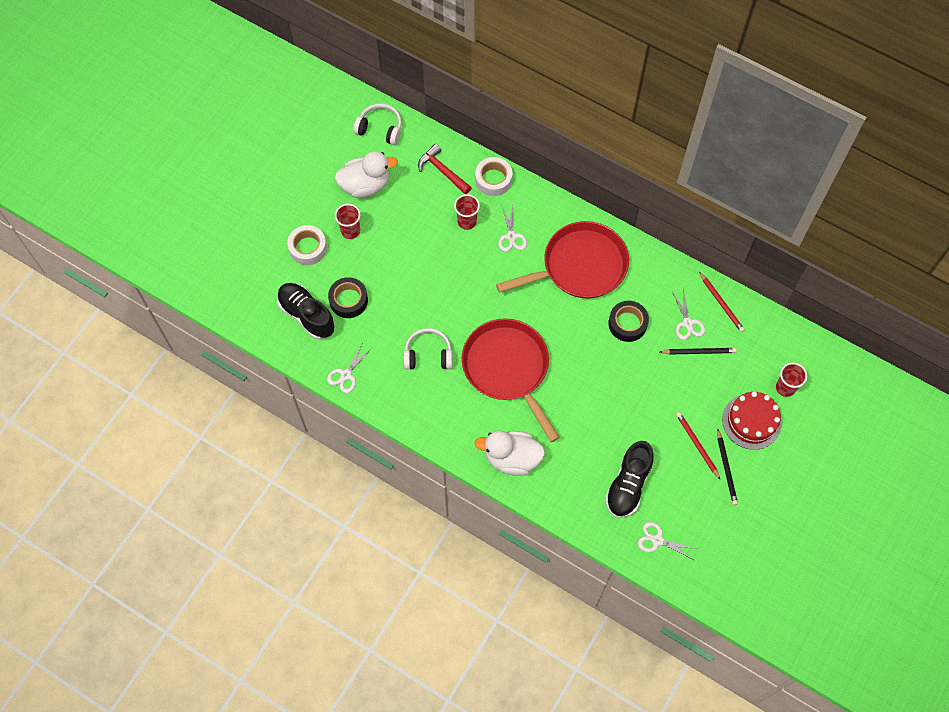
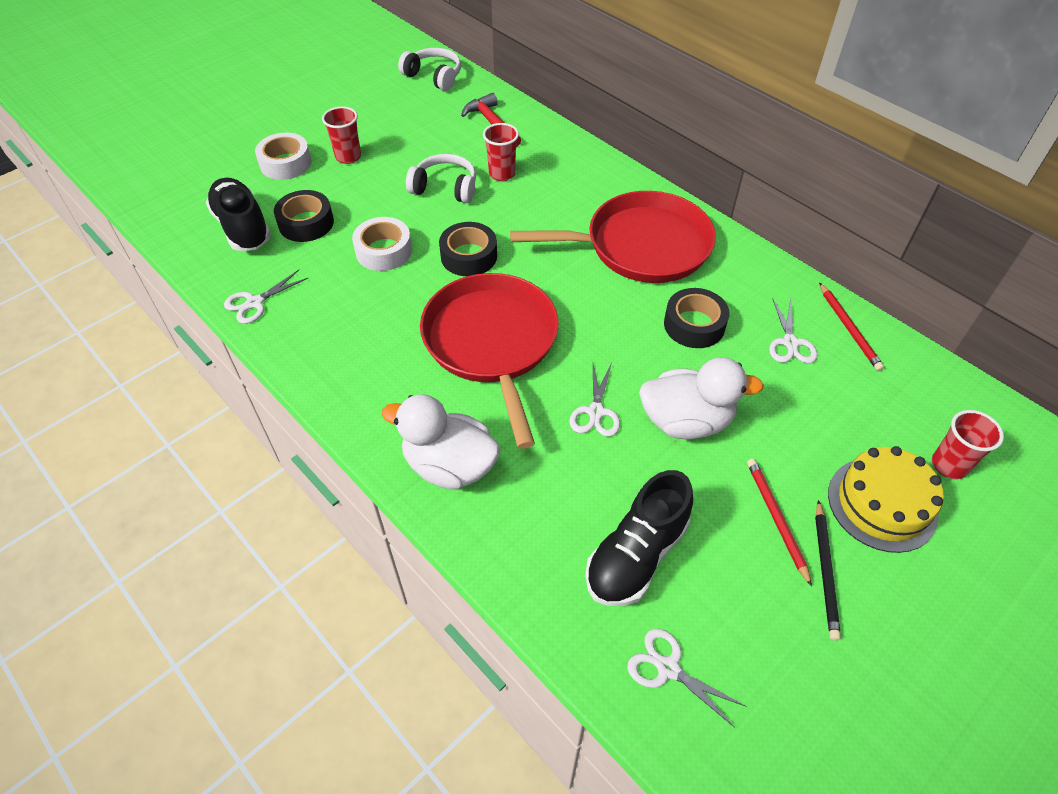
camera: 15 degrees right, 15 degrees down
(365, 185) = (390, 120): white duck -> white duck (686, 421)
(428, 355) = (382, 303): white headphones -> white headphones (445, 188)
(469, 302) = (469, 256): none -> black tape
(493, 179) = (553, 141): white tape -> white tape (384, 251)
(511, 236) = (555, 198): white scissors -> white scissors (596, 412)
(699, 352) = (802, 383): black pencil -> none
(751, 421) = (882, 504): red cake -> yellow cake

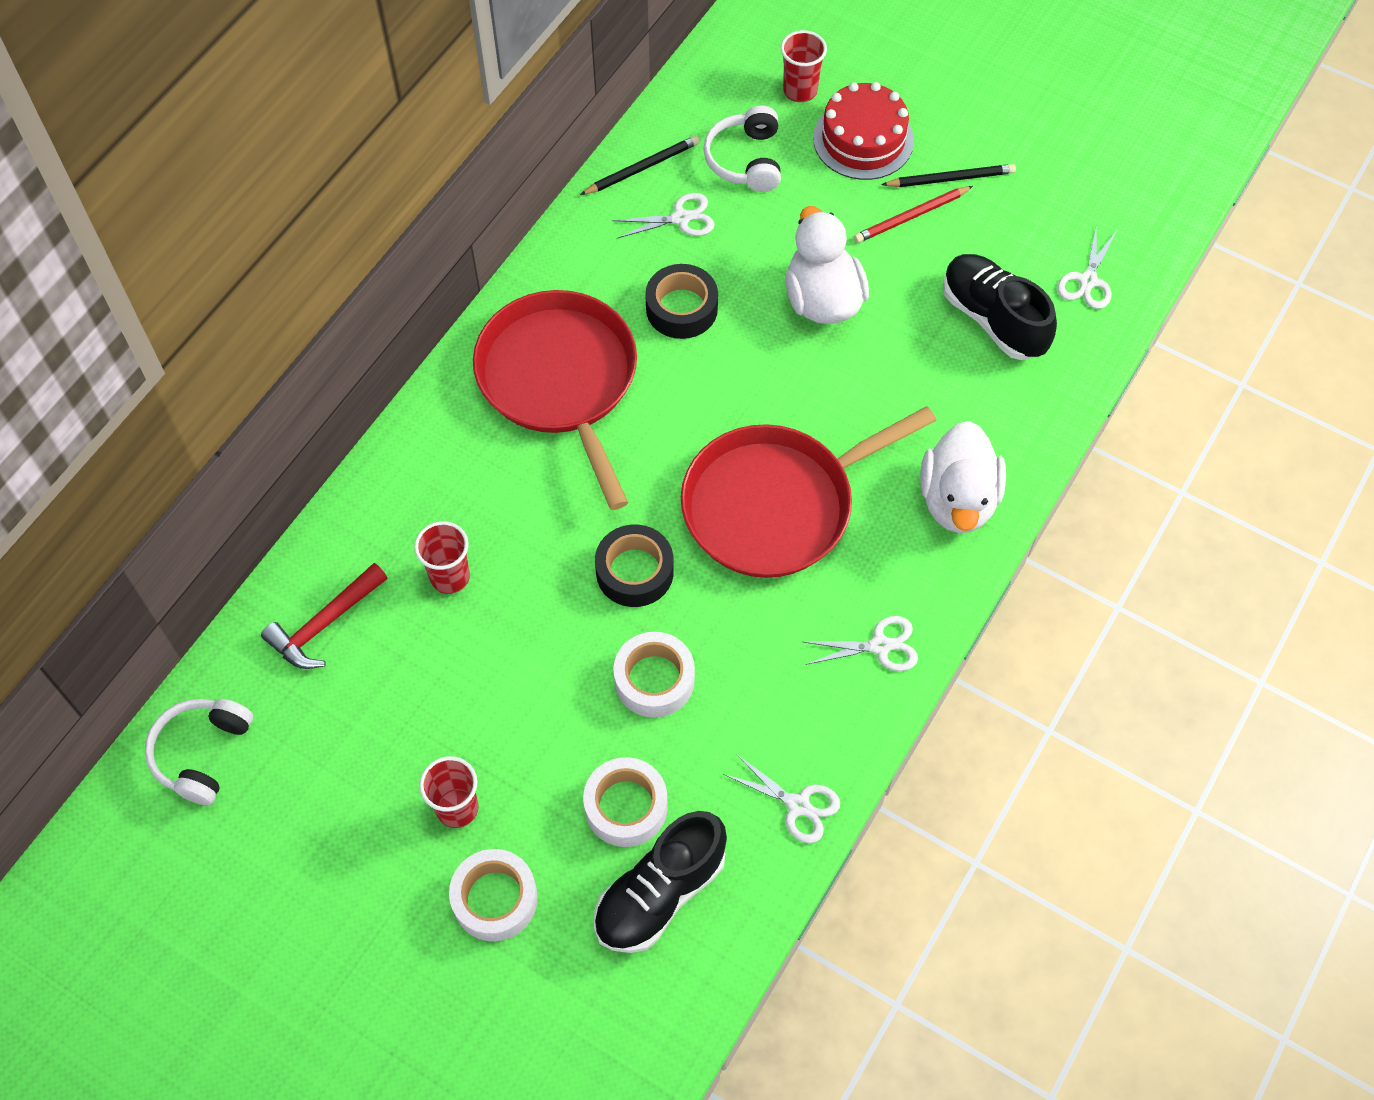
camera: 105 degrees left, 10 degrees up
(306, 223) = (626, 806): black tape -> white tape
(445, 188) = (500, 643): white headphones -> white headphones (746, 160)
(596, 412) = (839, 381): white scissors -> white scissors (880, 646)
(636, 555) = (993, 319): black shoe -> black shoe turned 150 degrees counterclockwise
(849, 328) = (642, 168): red pencil -> black pencil
(882, 504) = (863, 139): yellow cake -> red cake

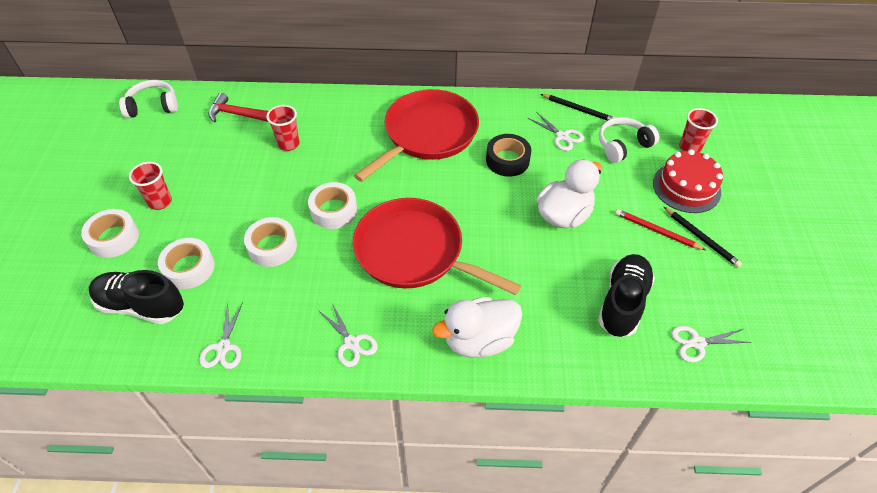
camera: 60 degrees right, 10 degrees down
(634, 571) = (334, 210): black tape -> white tape

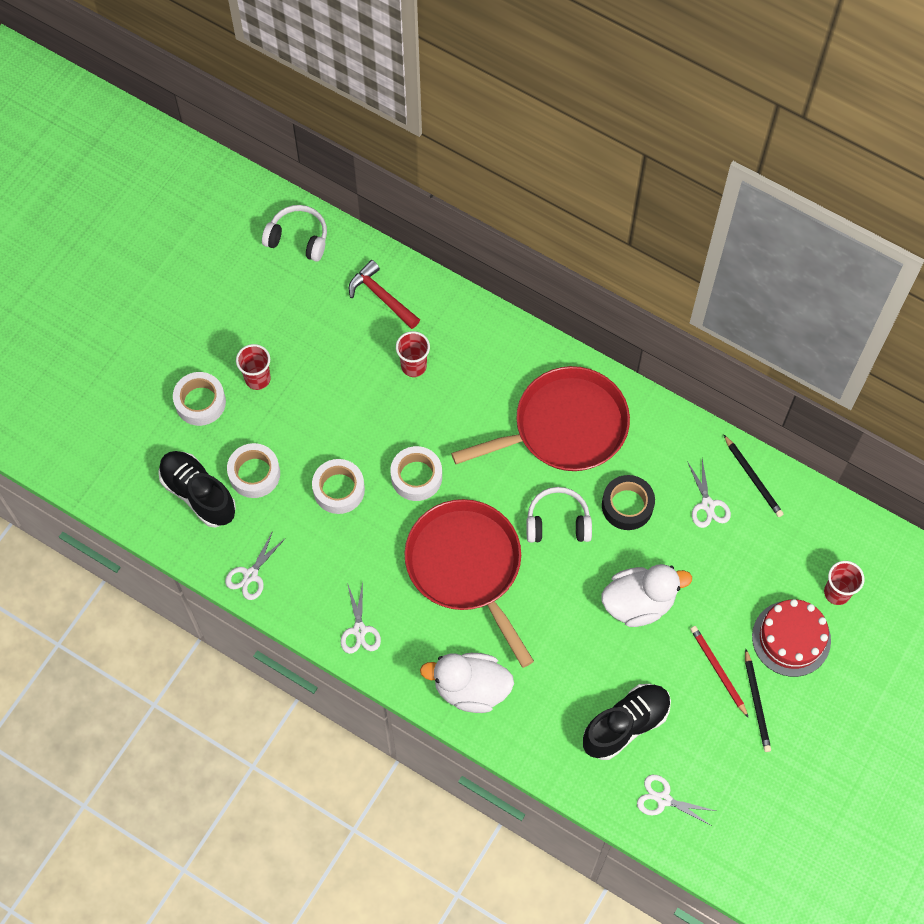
camera: 30 degrees right, 15 degrees up
(623, 145) = (765, 551): white headphones -> white headphones (558, 522)

